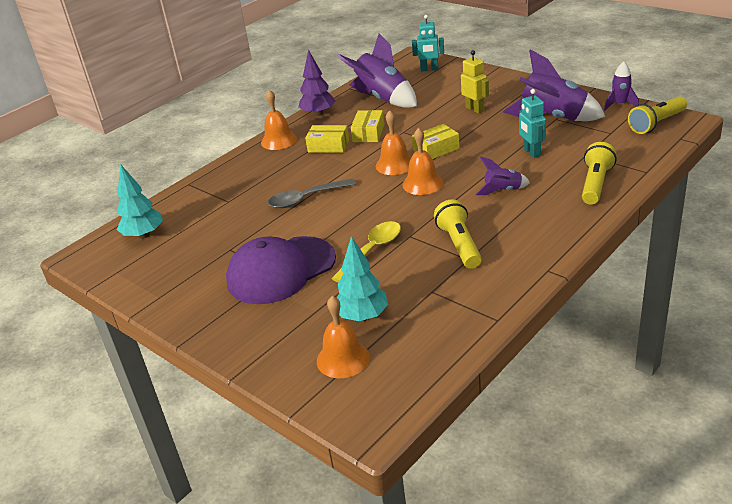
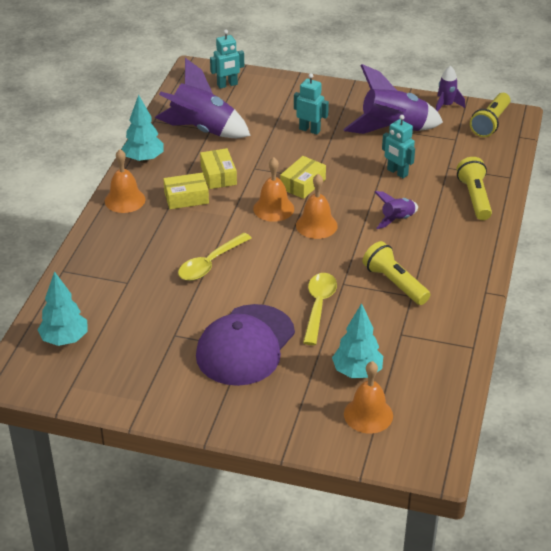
camera: 30 degrees left, 5 degrees up
(306, 199) = (210, 264): grey spoon -> yellow spoon
(318, 114) = (144, 159): purple tree -> turquoise tree
(474, 109) = (309, 130): yellow robot -> turquoise robot

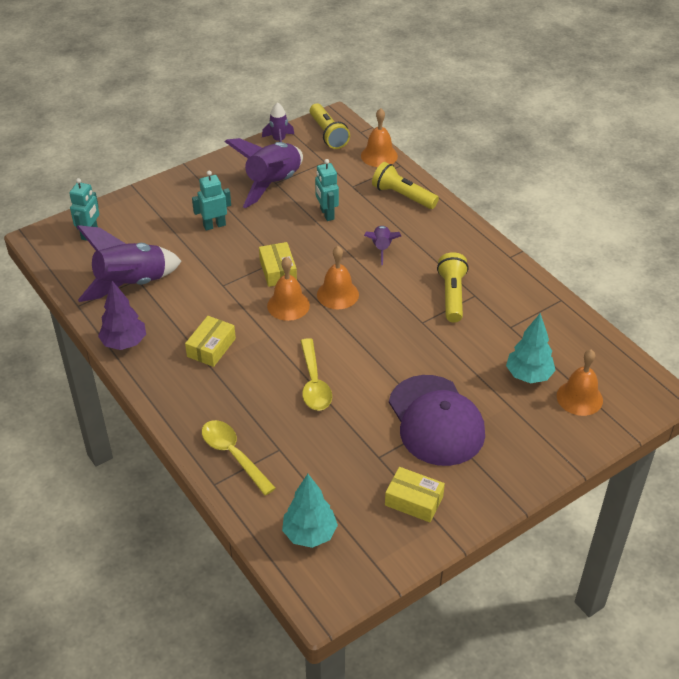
camera: 50 degrees left, 5 degrees up
(125, 200) = (166, 387): orange bell -> orange bell (379, 155)
(144, 159) = (124, 343): turquoise tree -> purple tree
(218, 175) = (206, 311): yellow box -> yellow box (414, 501)
(318, 306) = (434, 351): yellow spoon -> yellow spoon (233, 455)
(394, 283) = (452, 295): yellow flashlight -> yellow flashlight turned 90 degrees clockwise
(397, 172) = (326, 214): turquoise robot -> turquoise robot turned 75 degrees clockwise

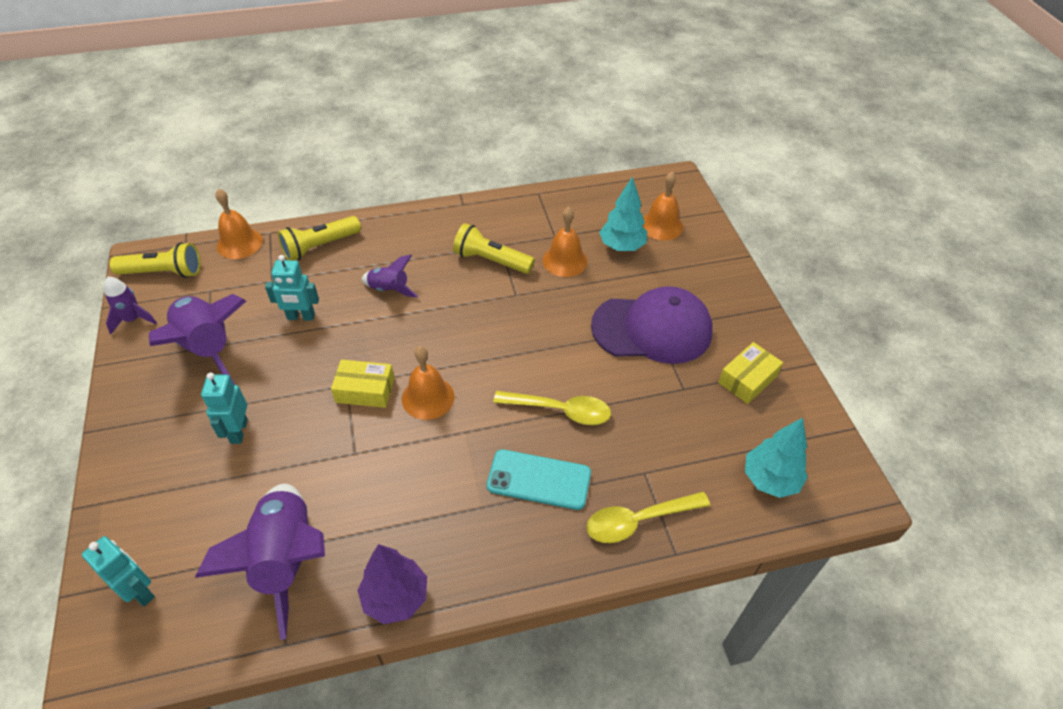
camera: 70 degrees left, 5 degrees up
(211, 347) = (456, 496): yellow box -> none
(244, 388) = (539, 479): none -> turquoise phone
(337, 294) = (436, 348): orange bell -> orange bell (565, 260)

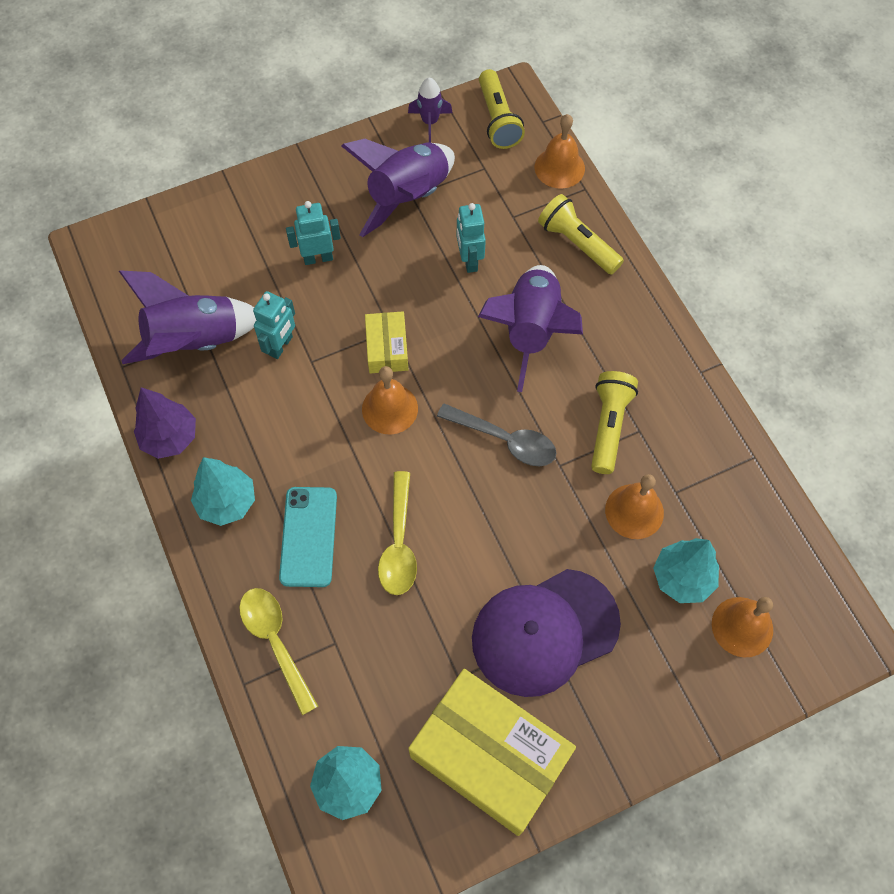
camera: 80 degrees right, 15 degrees up
(140, 591) = (156, 248): turquoise robot -> turquoise robot (281, 346)
(389, 289) = (531, 331): purple rocket -> purple rocket, size x1.97
(484, 324) = (505, 440): none -> grey spoon
(486, 548) = (227, 502): none -> turquoise tree
(652, 329) = (544, 632): purple cap -> purple cap turned 75 degrees clockwise
(747, 379) = (490, 756): yellow box -> yellow box, size x2.06

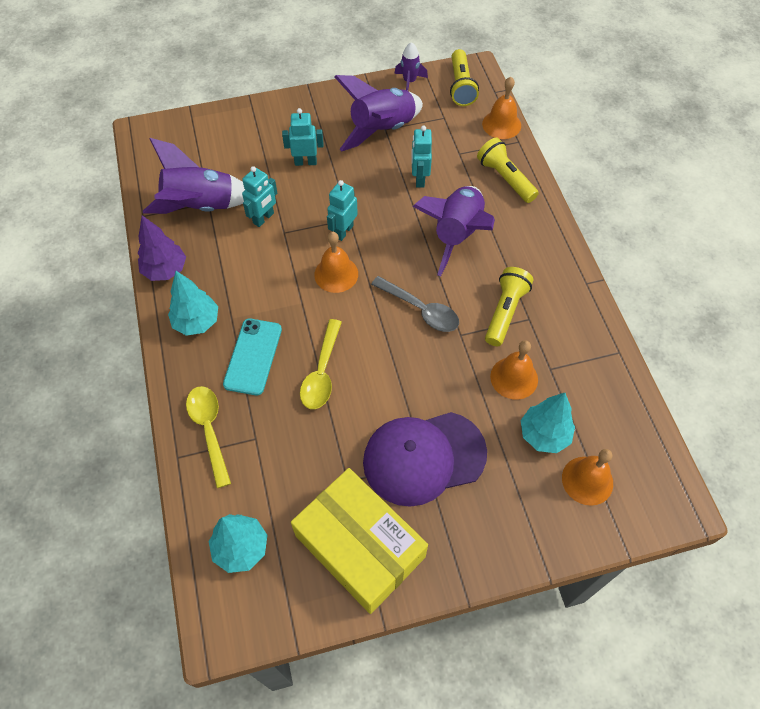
camera: 10 degrees right, 5 degrees down
(387, 348) = (343, 231): yellow box -> turquoise robot

